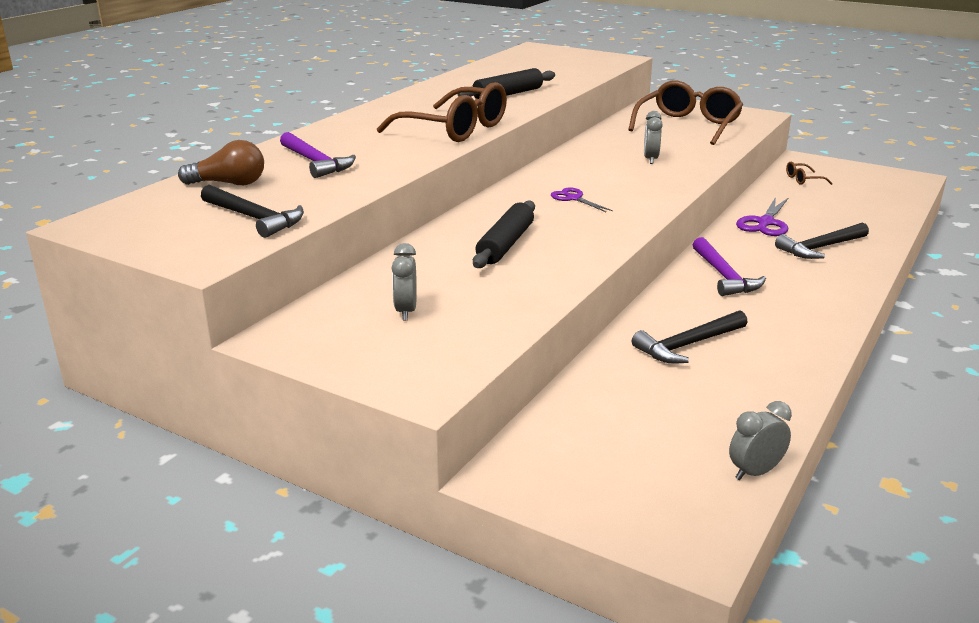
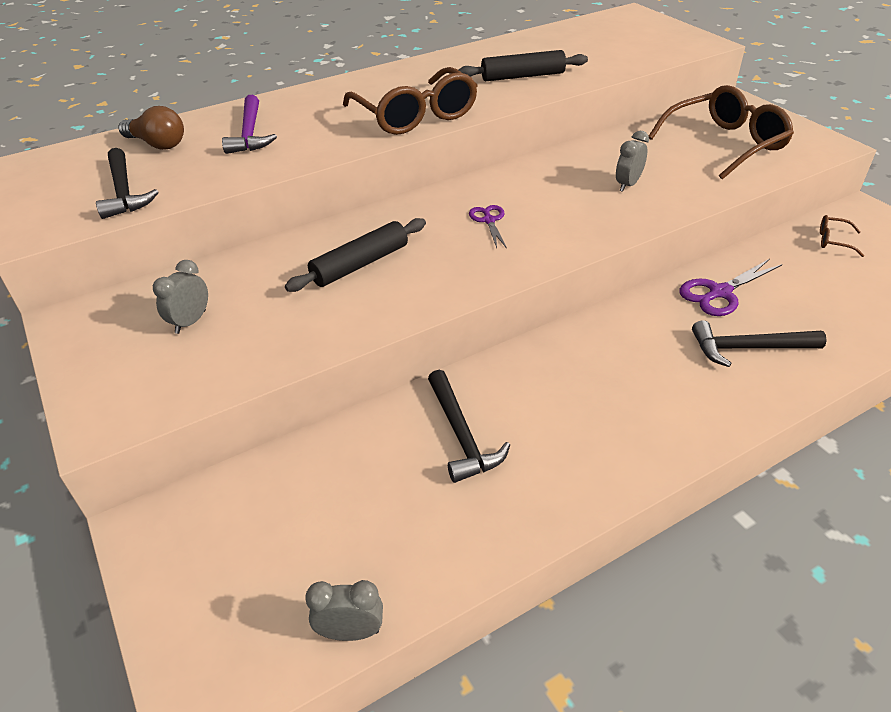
camera: 30 degrees right, 15 degrees up
(688, 345) = (461, 435): black hammer -> black hammer turned 105 degrees counterclockwise
(724, 276) = (595, 354): purple hammer -> none

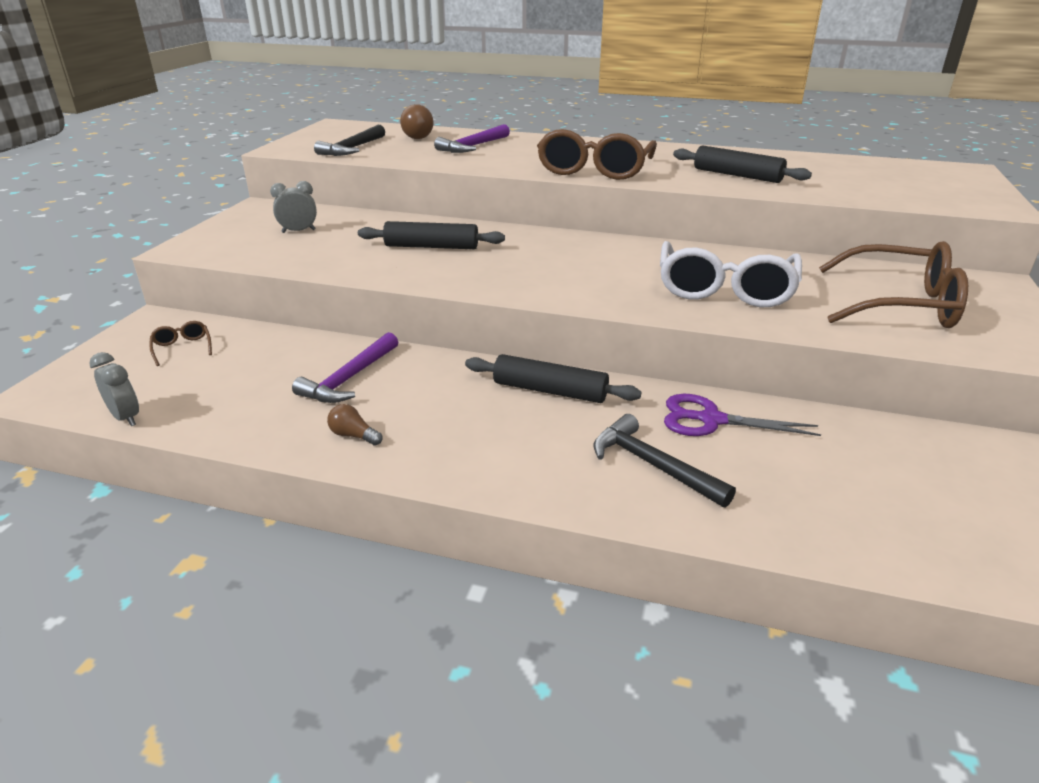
camera: 45 degrees right, 10 degrees down
(461, 435) = (349, 378): black hammer -> purple hammer
(489, 220) = (561, 262): purple scissors -> none
(561, 477) = (353, 435): none -> brown light bulb
(607, 338) = (550, 390): none -> black rolling pin
(627, 185) = (725, 289): grey clock -> white glasses
(833, 241) = (936, 455): brown glasses -> brown glasses (182, 348)

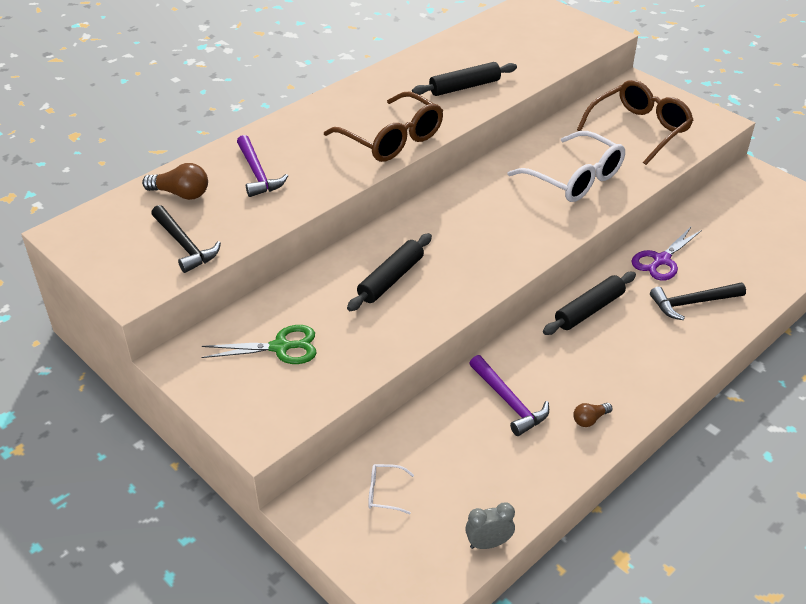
camera: 60 degrees left, 10 degrees up
(182, 348) = (385, 493): brown glasses -> white glasses
(298, 231) = (280, 347): grey clock -> green scissors

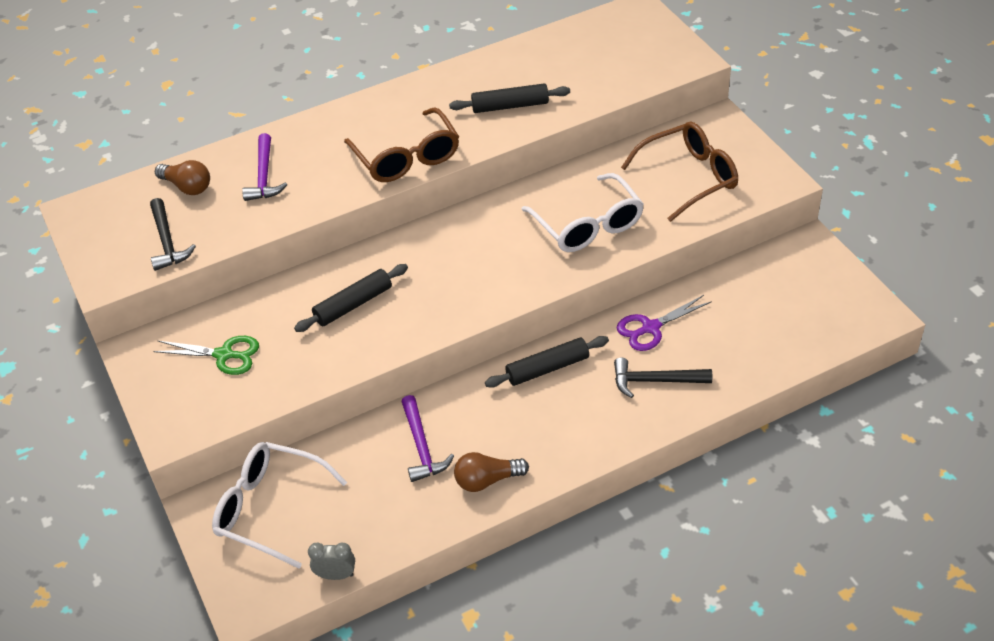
camera: 20 degrees right, 5 degrees up
(385, 493) = (270, 509): white glasses -> white glasses, size x2.42
(590, 419) = (487, 480): brown light bulb -> brown light bulb, size x1.69

